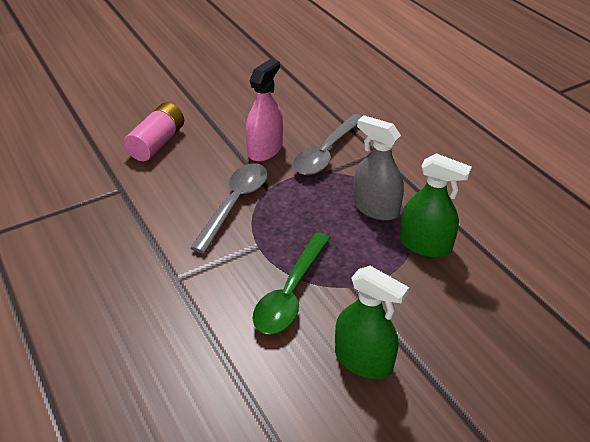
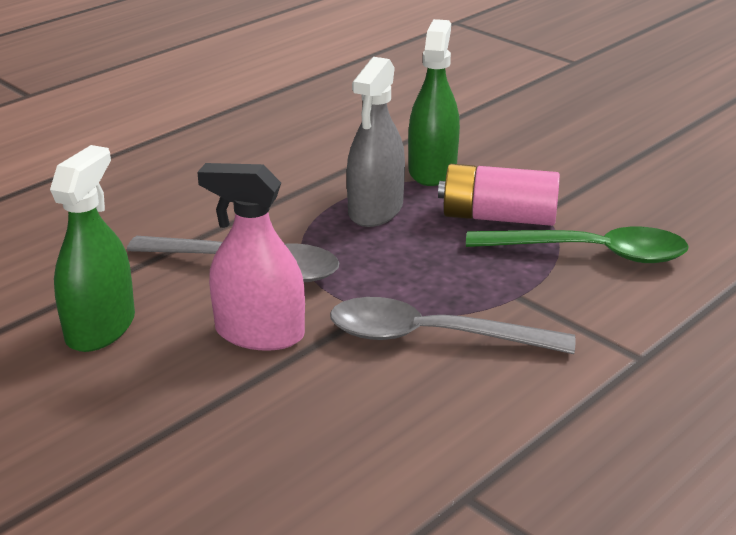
camera: 105 degrees left, 10 degrees down
(157, 143) = (280, 490): pink battery -> pink battery (498, 217)
(363, 360) = (652, 193): green spray bottle -> green spray bottle (100, 328)

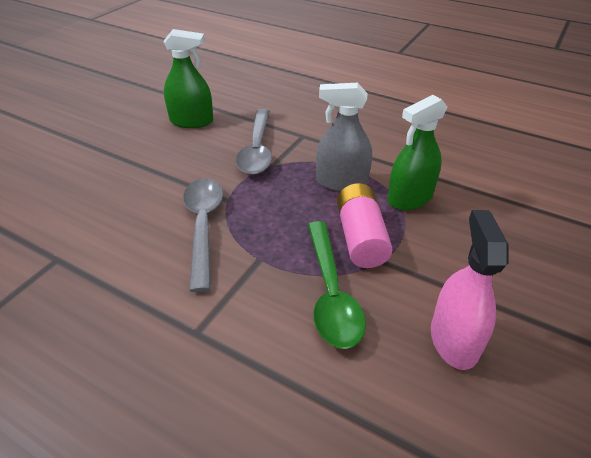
camera: 75 degrees right, 10 degrees up
(259, 333) = (195, 165): pink spray bottle -> pink spray bottle (454, 340)
(432, 170) = (410, 198): green spray bottle -> green spray bottle turned 150 degrees clockwise

